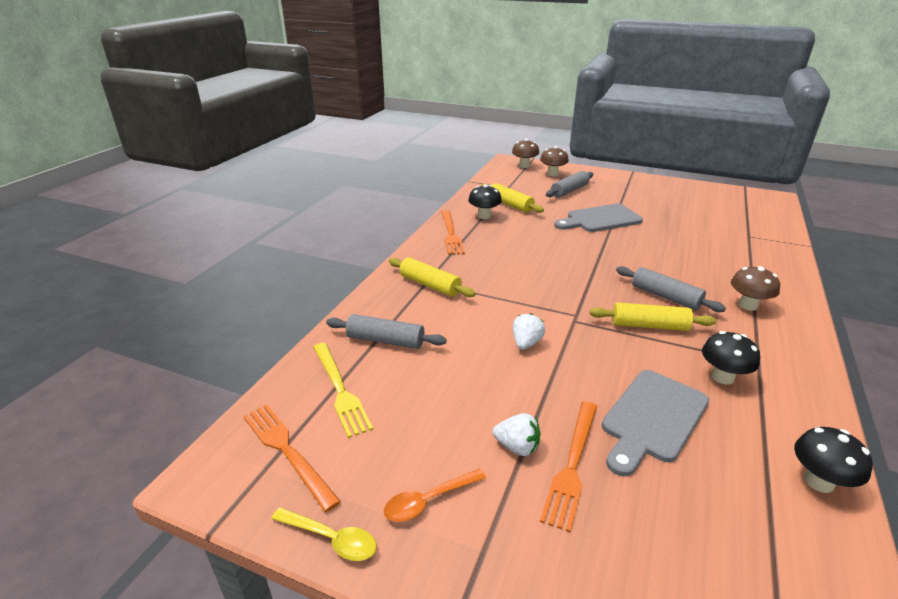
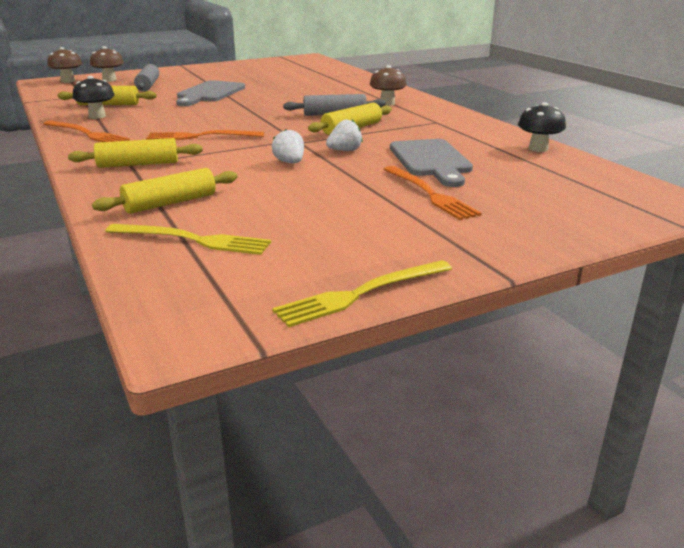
camera: 50 degrees left, 5 degrees down
(287, 451) = (225, 284): orange fork -> orange fork (201, 136)
(331, 538) = (361, 294): yellow spoon -> yellow fork
(386, 340) = (170, 203): grey rolling pin -> yellow rolling pin
(429, 500) = (384, 246): orange spoon -> none
(517, 446) = (385, 202): white strawberry -> white strawberry (345, 150)
(722, 377) = (431, 133): black mushroom -> none

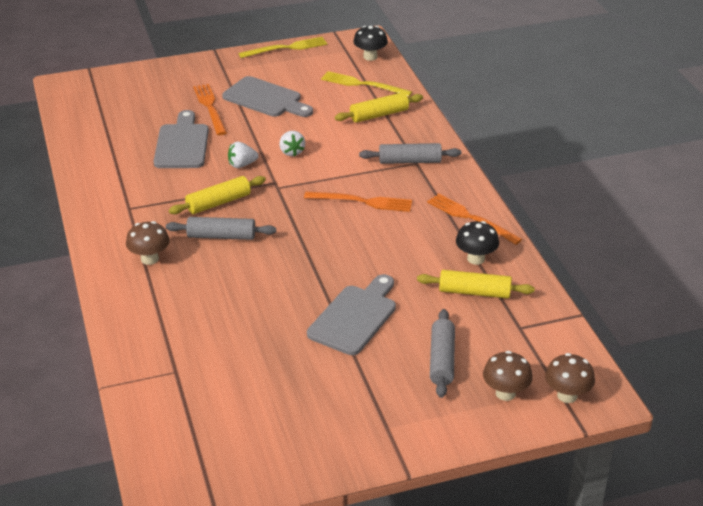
camera: 170 degrees left, 10 degrees up
(138, 164) = (409, 161): yellow rolling pin -> grey rolling pin
(354, 209) = (265, 99): none -> grey cutting board
(538, 149) = (83, 152): black mushroom -> black mushroom (370, 57)

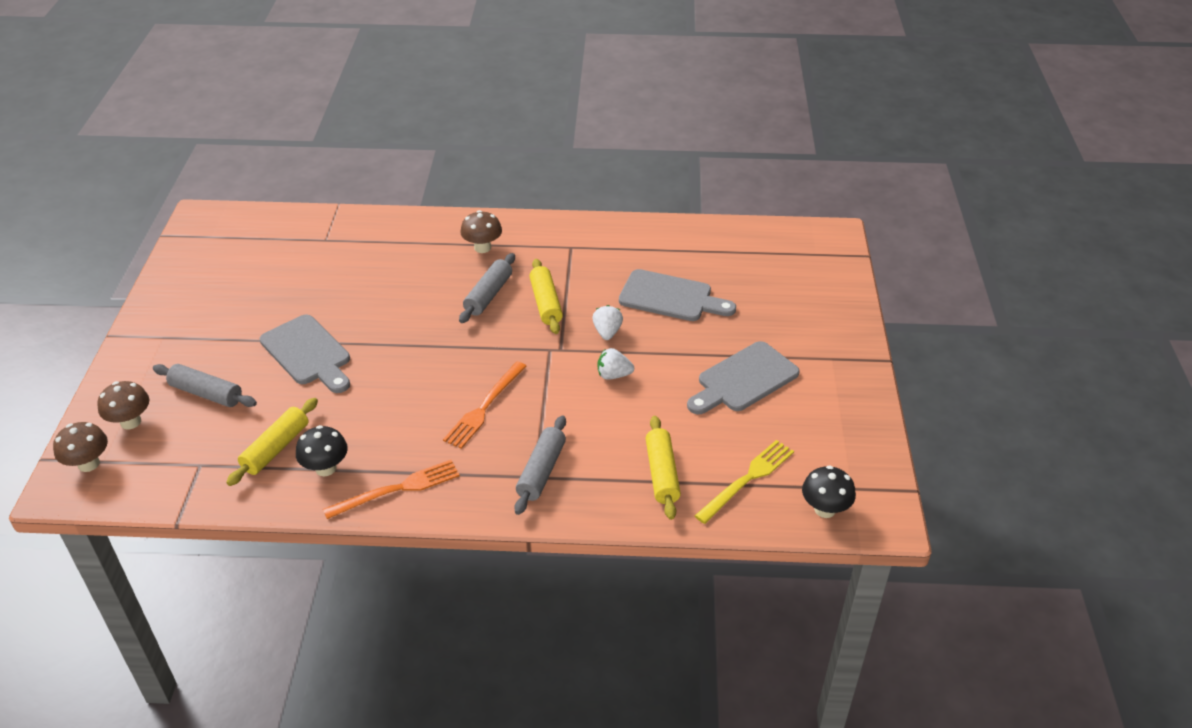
camera: 110 degrees right, 5 degrees up
(210, 108) = (740, 331): orange fork -> none
(286, 48) = (875, 427): yellow fork -> none

